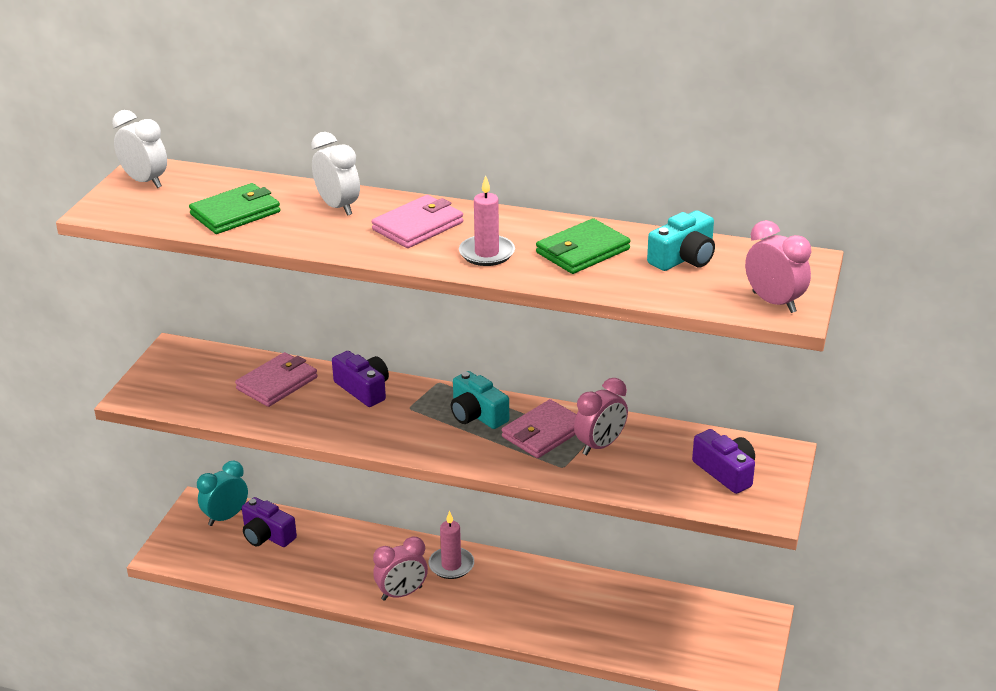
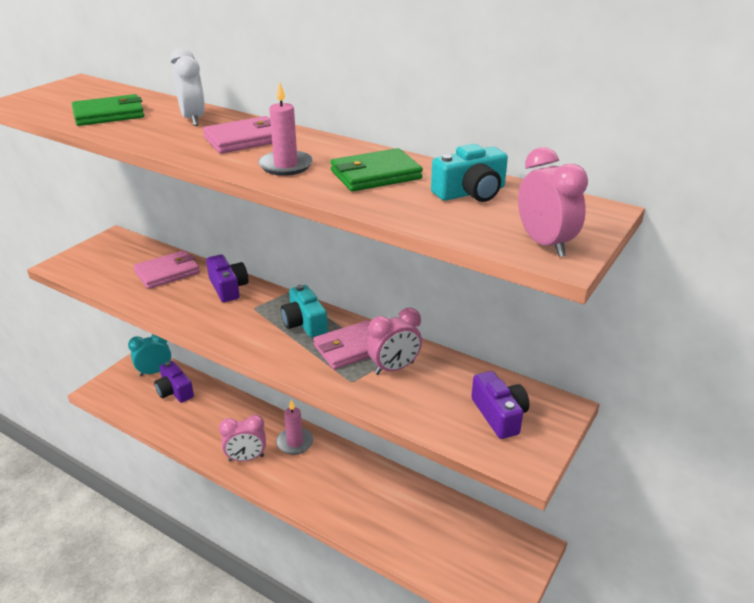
camera: 15 degrees right, 0 degrees up
(145, 181) = (68, 89): white clock -> none

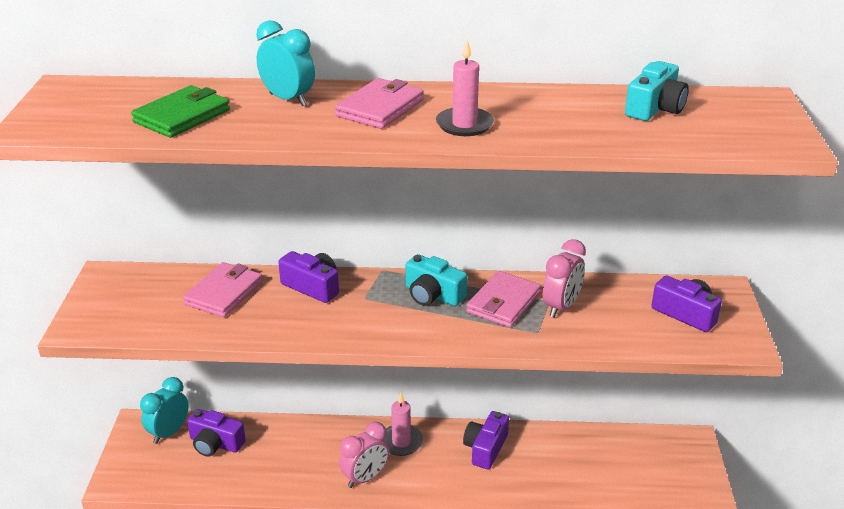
camera: 30 degrees left, 0 degrees up
(193, 119) = (288, 100): white clock -> turquoise clock
(352, 475) = (485, 448): none -> purple camera
(375, 175) = (556, 113): green wallet -> none
(544, 244) = (767, 136): pink clock -> none

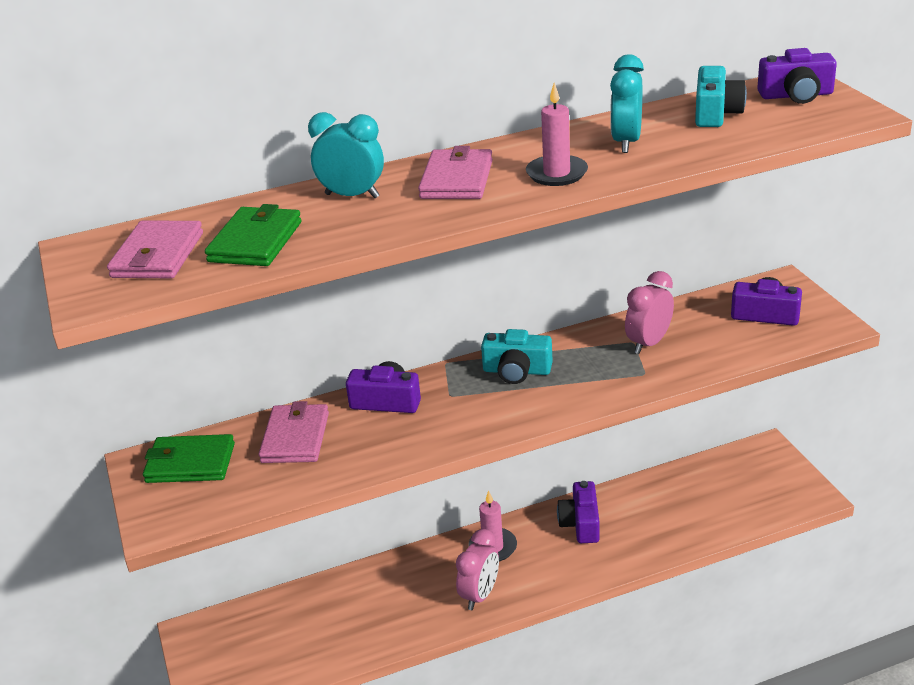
camera: 20 degrees left, 0 degrees up
(136, 287) = (190, 463): none -> green wallet
(169, 432) = (233, 627): turquoise clock -> turquoise clock (626, 142)
(215, 443) = (294, 619): purple camera -> purple camera (796, 95)
(503, 303) = (591, 357): pink wallet -> pink wallet (158, 255)
(561, 307) = (648, 343): pink clock -> pink clock turned 150 degrees counterclockwise

